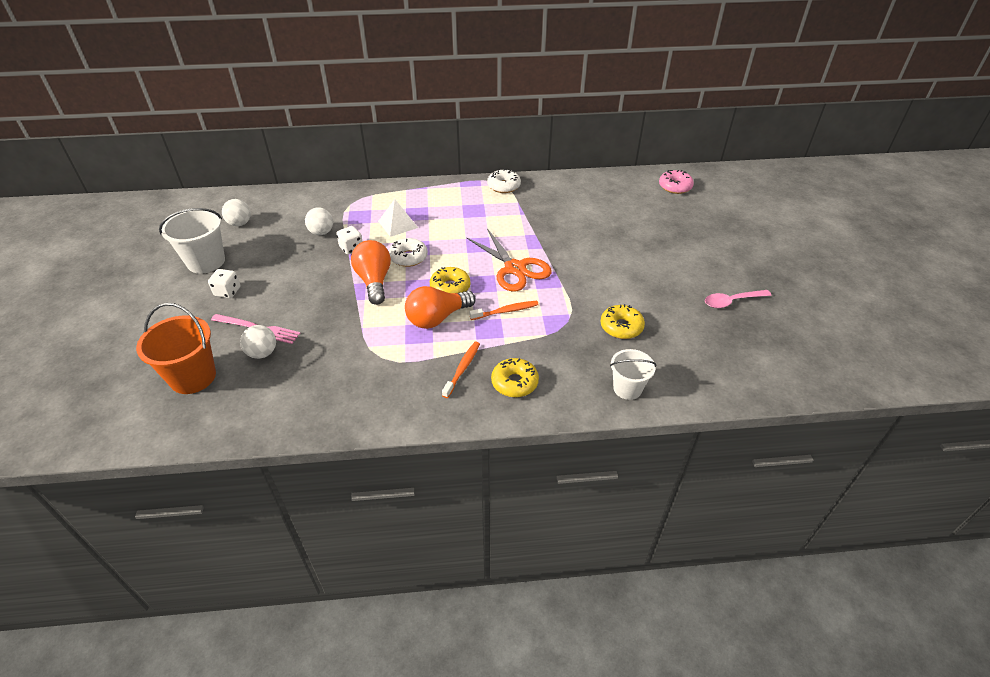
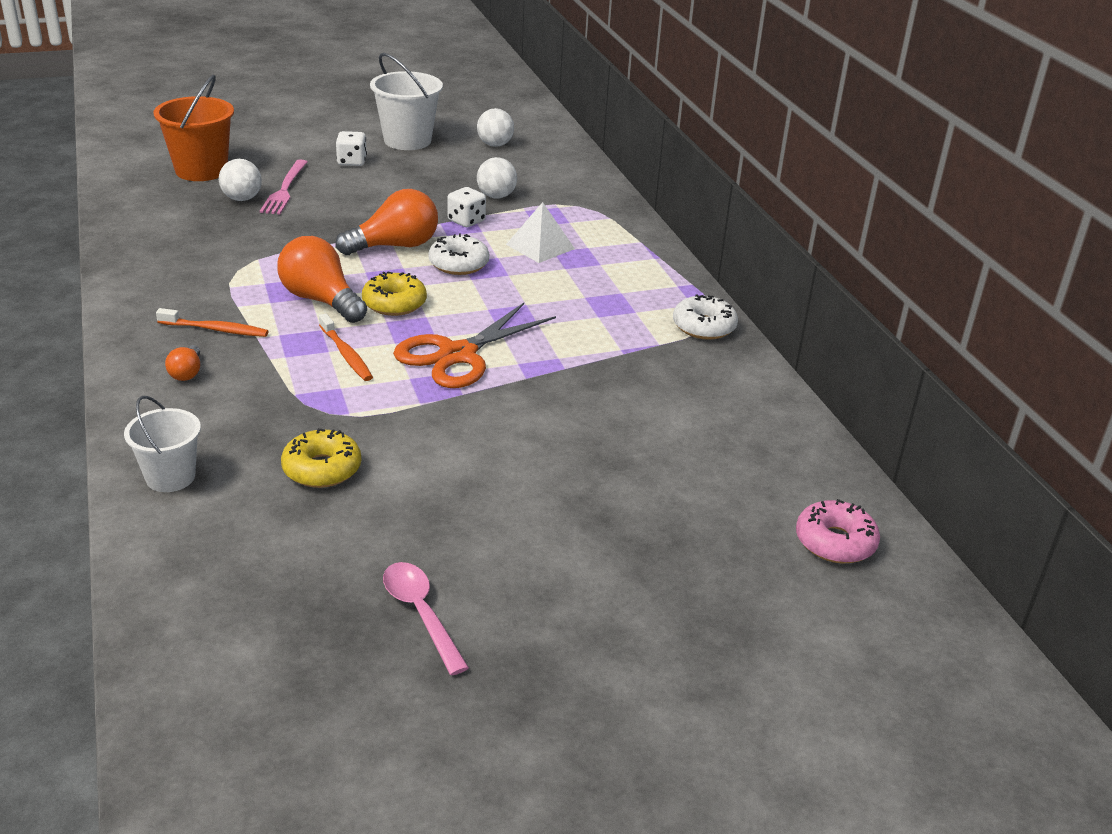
camera: 75 degrees right, 10 degrees down
(514, 382) = (187, 373): yellow donut -> orange light bulb

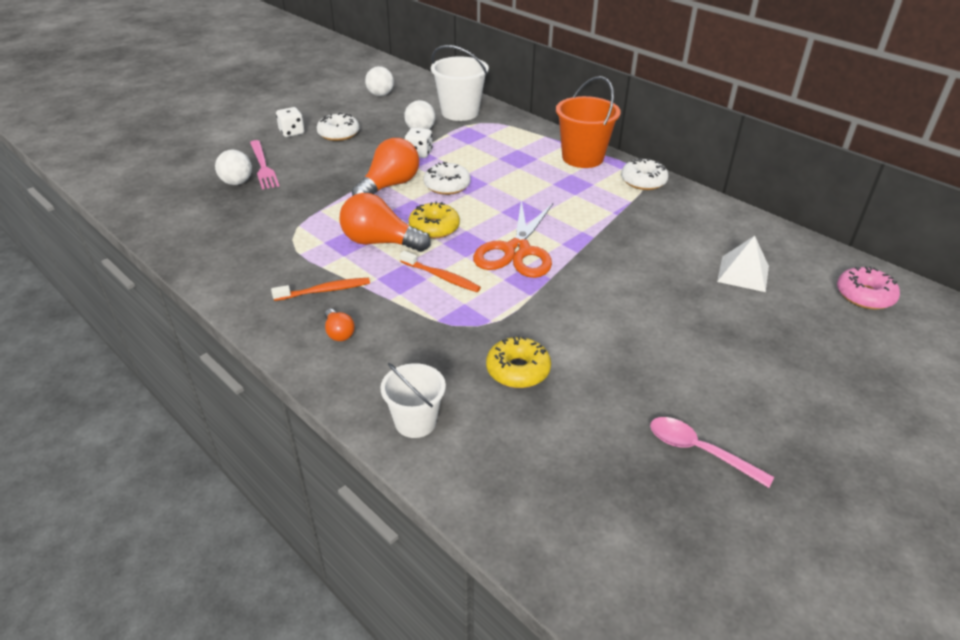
camera: 25 degrees left, 5 degrees up
(201, 170) = (180, 169): orange bucket -> orange bucket (582, 158)
(400, 176) = (338, 134): none -> white donut
(407, 140) = (316, 107): white bucket -> white bucket (460, 112)
(540, 246) = (487, 157): white pyramid -> white pyramid (743, 273)

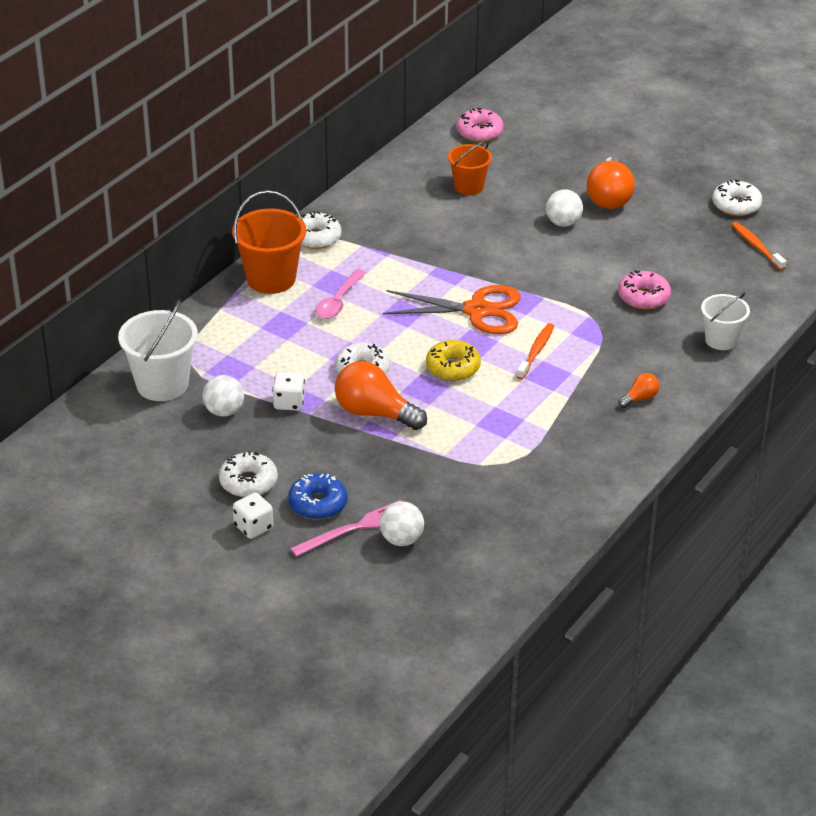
camera: 100 degrees left, 0 degrees up
(299, 155) = (318, 504): none -> blue donut
(325, 290) = (584, 419): orange toothbrush -> orange toothbrush (756, 246)
(380, 94) = (112, 467): white ball -> white ball (563, 223)
(380, 242) = (492, 399): orange light bulb -> orange light bulb (609, 197)
(518, 370) = (643, 297): yellow donut -> pink donut
(699, 451) = (688, 216): pink spoon -> pink spoon (338, 301)
(734, 516) = (736, 205): none -> white donut
(743, 273) = (469, 186): white pyramid -> orange bucket

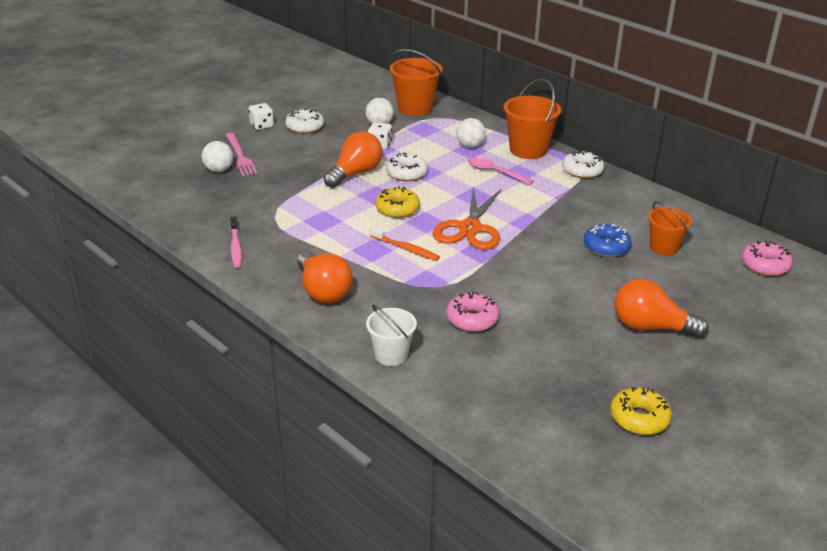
camera: 100 degrees right, 5 degrees down
(162, 384) = (415, 108): white bucket -> orange bucket
(318, 504) = (271, 146): blue donut -> blue donut (606, 247)
(563, 223) = (602, 291): white ball -> white ball (470, 146)
(583, 480) = (236, 247): none -> pink toothbrush
(639, 398) = (323, 291): orange light bulb -> orange light bulb, size x2.07
(736, 205) = (639, 418): white donut -> yellow donut
(756, 246) = (553, 416): orange toothbrush -> none

